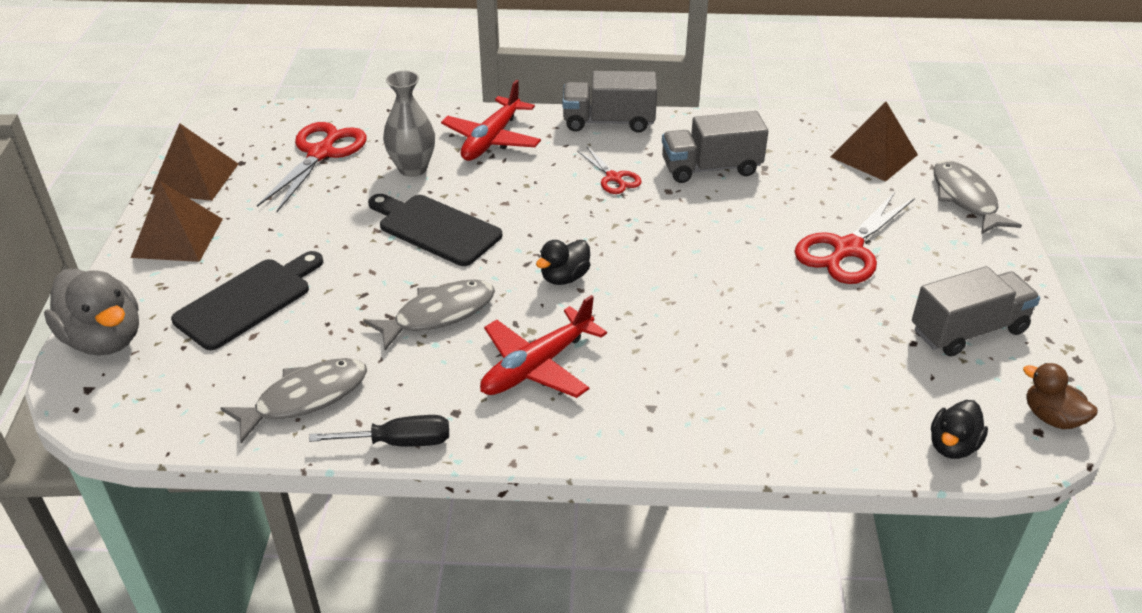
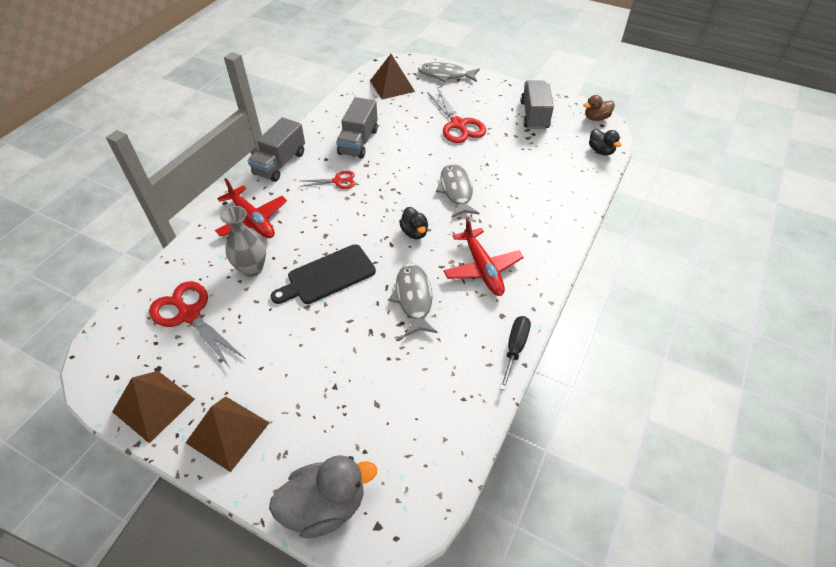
camera: 65 degrees left, 10 degrees up
(248, 300) = (337, 399): black cutting board -> none
(305, 398) = (455, 387): grey fish -> grey fish (456, 191)

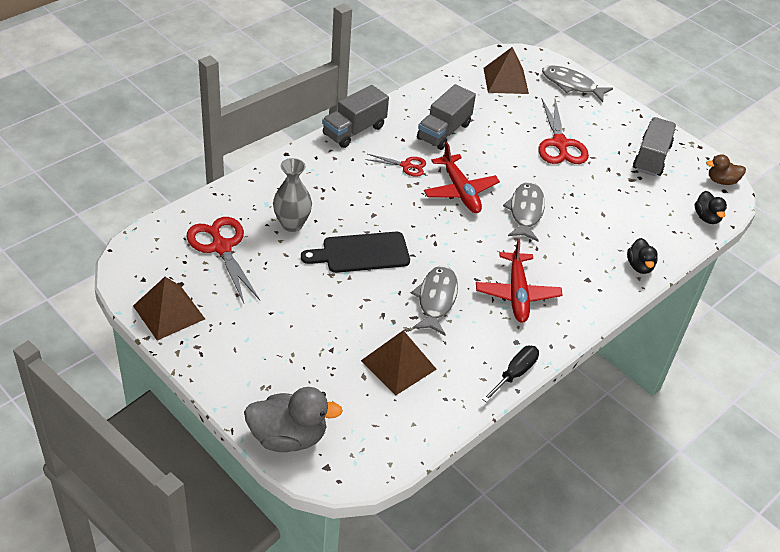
camera: 15 degrees right, 5 degrees down
(227, 432) = (225, 354): brown pyramid -> brown pyramid (398, 365)
(252, 220) = (307, 179): red plane -> red plane (460, 191)
(414, 232) = (463, 239): black duck -> black duck (639, 266)

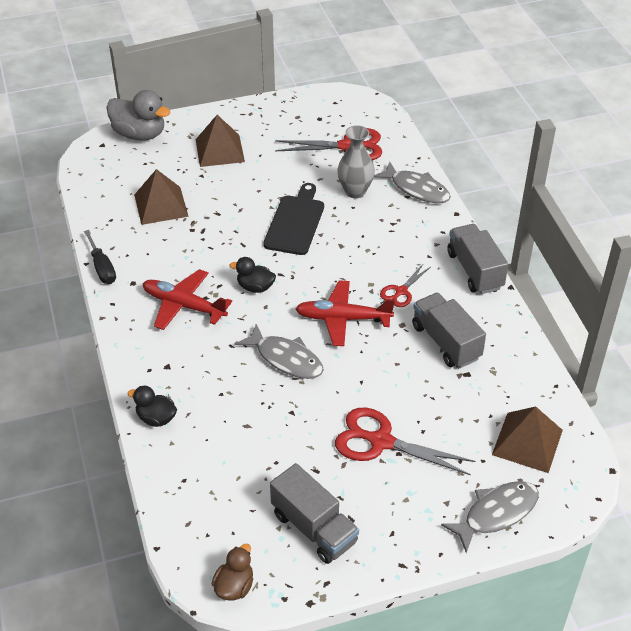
camera: 120 degrees right, 0 degrees up
(168, 312) = (292, 107): brown pyramid -> brown pyramid (220, 150)
(288, 437) = (139, 134): grey duck -> grey duck turned 90 degrees counterclockwise
(436, 299) = (212, 250): grey fish -> grey fish (416, 189)
(707, 217) = (185, 527): black duck -> black duck (255, 287)

